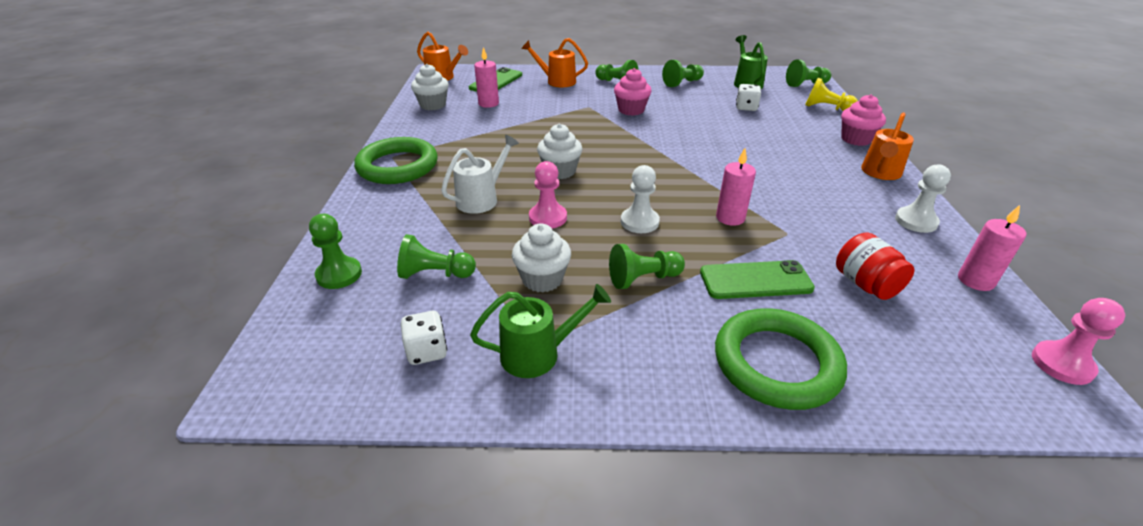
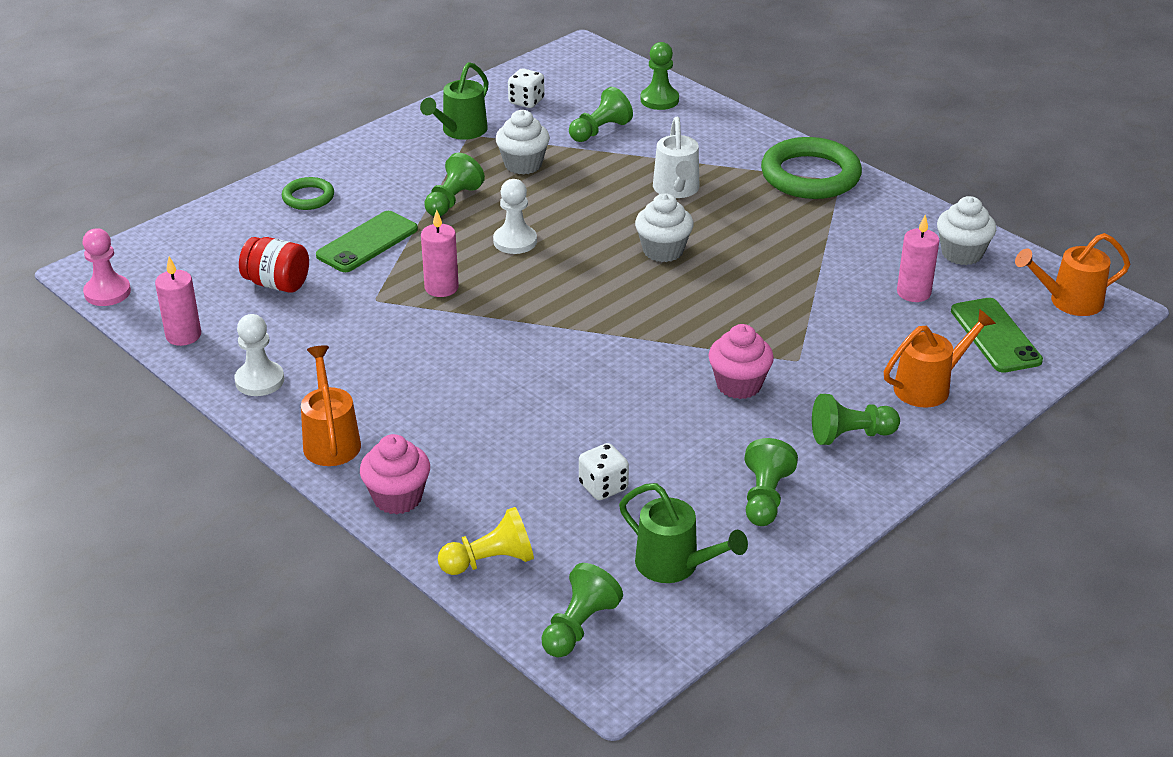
camera: 135 degrees right, 0 degrees up
(548, 218) = (595, 204): pink pawn -> none
(776, 363) = (308, 197): green ring -> green ring, size x0.51

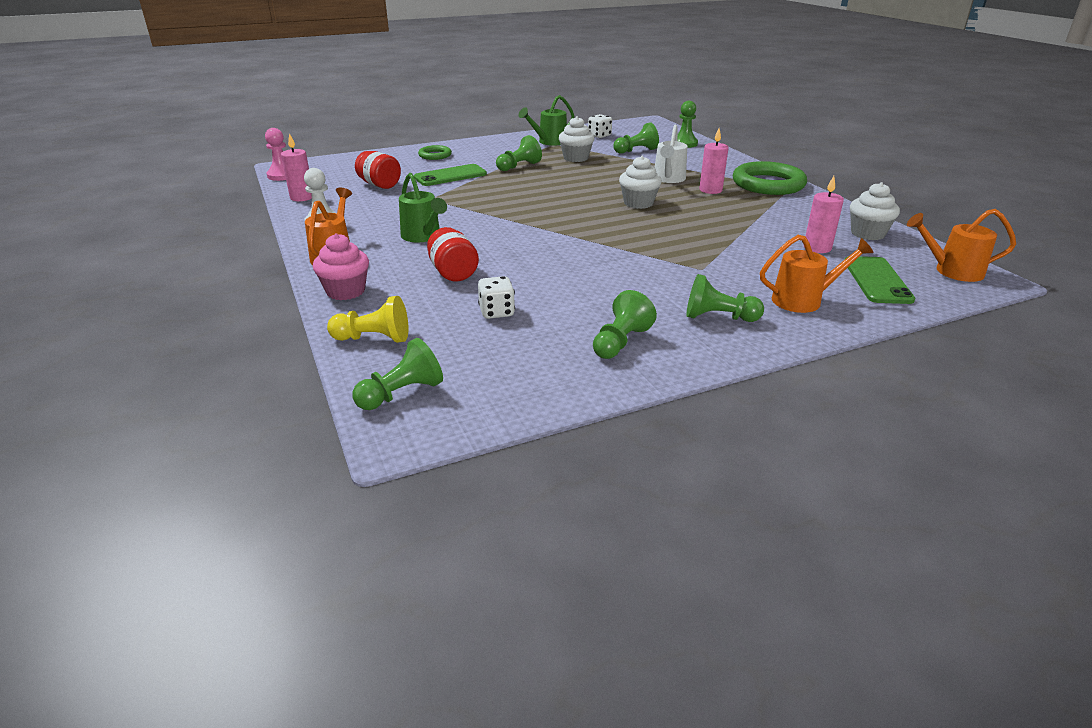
camera: 20 degrees right, 5 degrees down
(441, 288) = (476, 199): pink candle -> pink candle (710, 190)
(508, 435) = (453, 273): none -> red jar
(515, 241) = (542, 187): white pawn -> none
(675, 565) = (513, 370): green watering can -> green watering can (423, 236)
(739, 385) = (645, 274): pink cupcake -> none

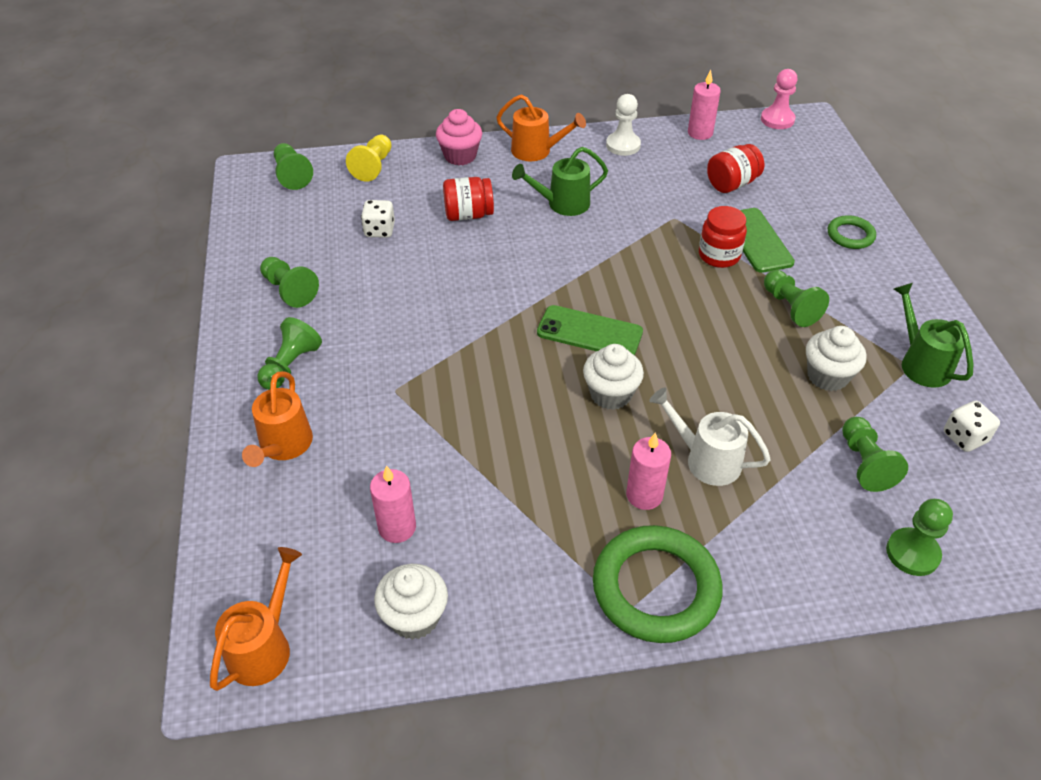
camera: 105 degrees right, 15 degrees up
(473, 184) = (719, 255): none -> red jar
(877, 280) = (286, 541): green phone -> green phone (589, 332)

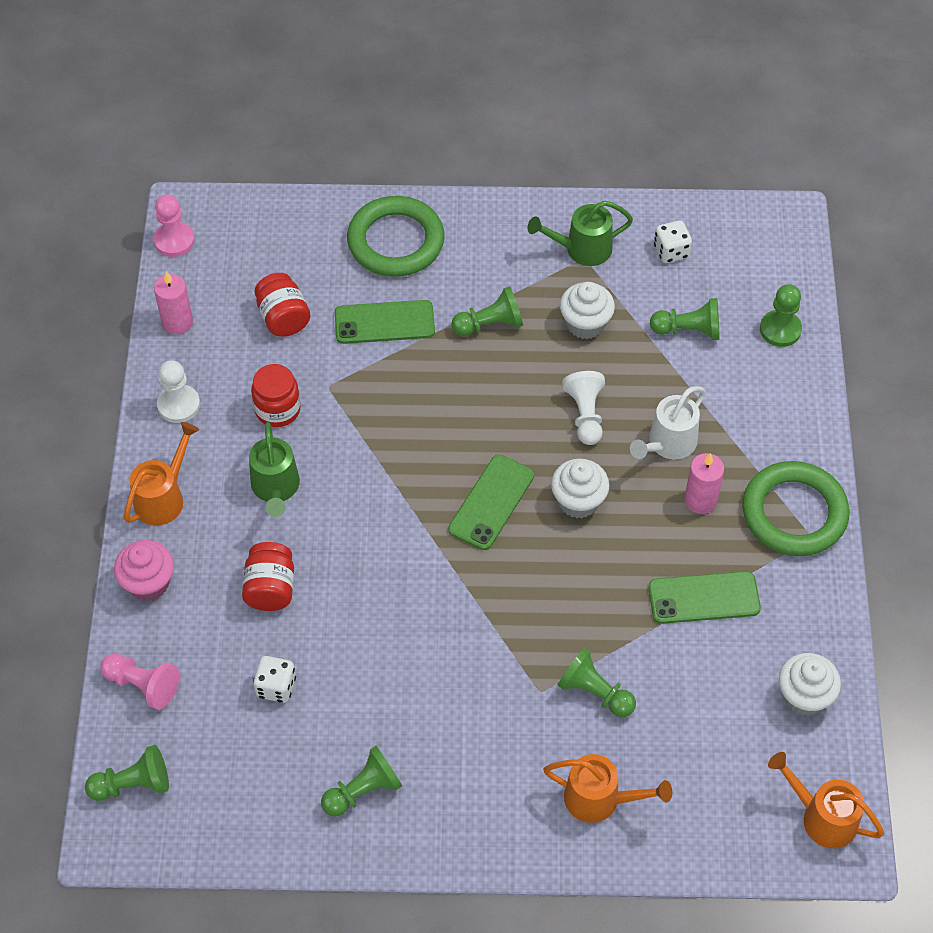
camera: 80 degrees left, 10 degrees up
(290, 366) = (487, 791): green pawn -> green pawn (595, 692)
(373, 167) = (142, 685): yellow pawn -> pink pawn
(397, 527) = (711, 702): pink candle -> none
(522, 509) = (704, 598): none -> green phone
(715, 388) = (585, 415): none -> white pawn
(719, 255) = (400, 362): red jar -> red jar (277, 410)
(850, 235) = (396, 241): green ring -> green ring, size x1.95

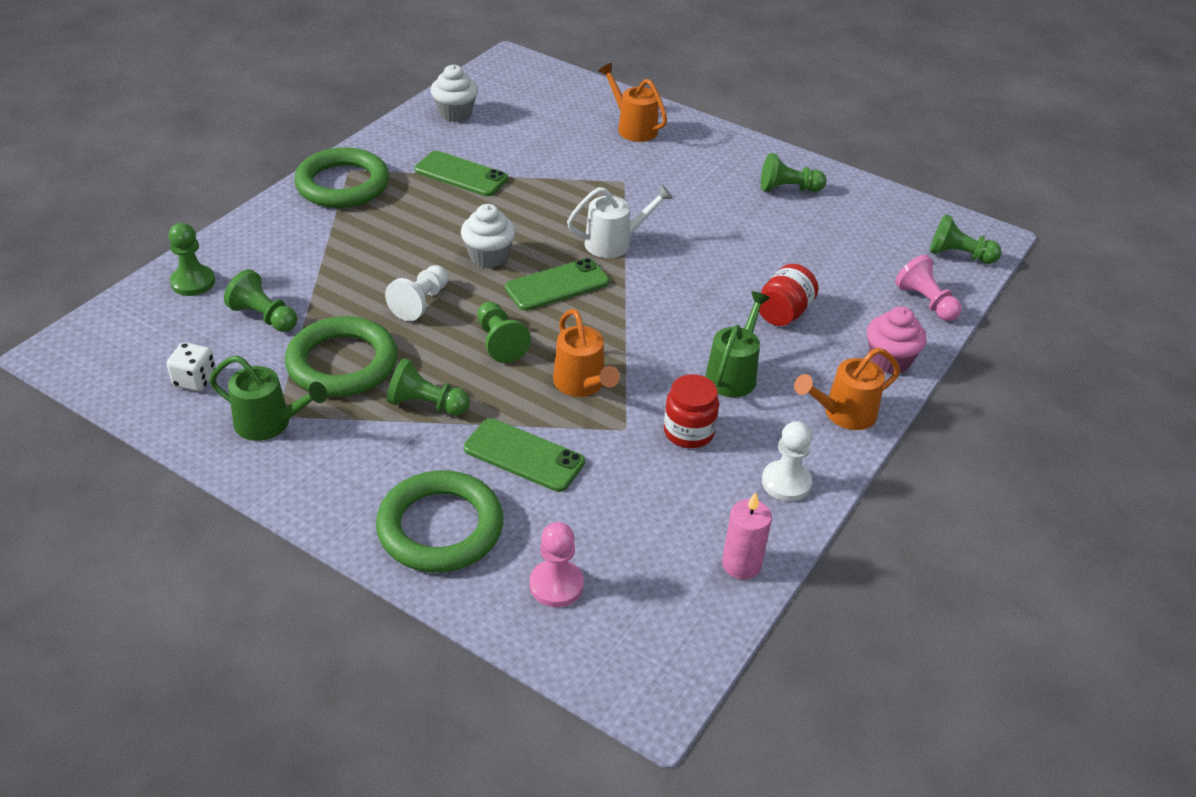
camera: 150 degrees left, 15 degrees down
(174, 241) = (690, 664): pink pawn -> pink pawn (556, 585)
(276, 687) = (817, 259): white dice -> none
(283, 318) = (622, 511): red jar -> none
(585, 324) = (342, 363): white cupcake -> green ring
(595, 692) = (587, 166): green pawn -> green pawn (499, 342)
(668, 444) = (380, 257): white watering can -> white watering can (615, 243)
(700, 500) = (398, 218): pink candle -> none
(821, 817) = (508, 74): orange watering can -> orange watering can (582, 385)

